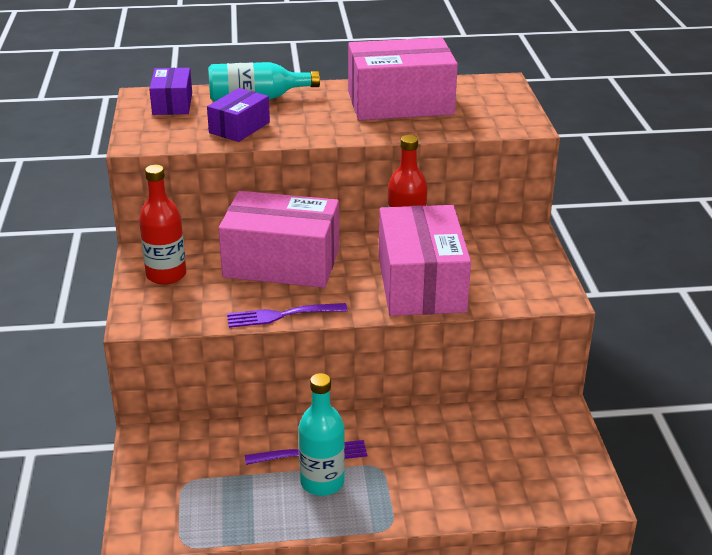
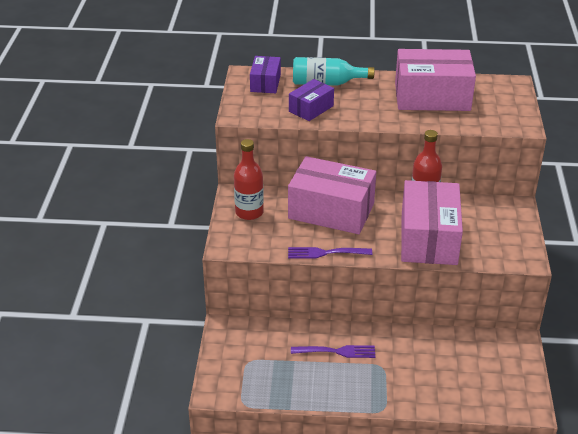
camera: 10 degrees right, 5 degrees up
(322, 482) = (341, 372): turquoise bottle -> none

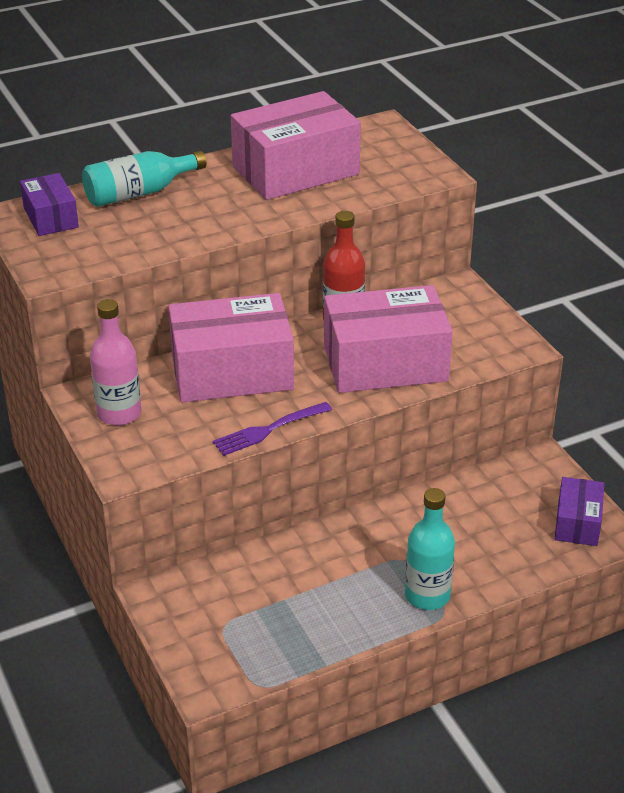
camera: 30 degrees left, 0 degrees up
(249, 212) = (119, 413): red bottle -> pink bottle
(311, 108) = (146, 233): purple box -> purple box (577, 523)
(337, 351) = (331, 564): purple fork -> none
(380, 394) = (427, 595): none -> turquoise bottle
(428, 238) = (385, 363): pink box -> pink box turned 75 degrees counterclockwise

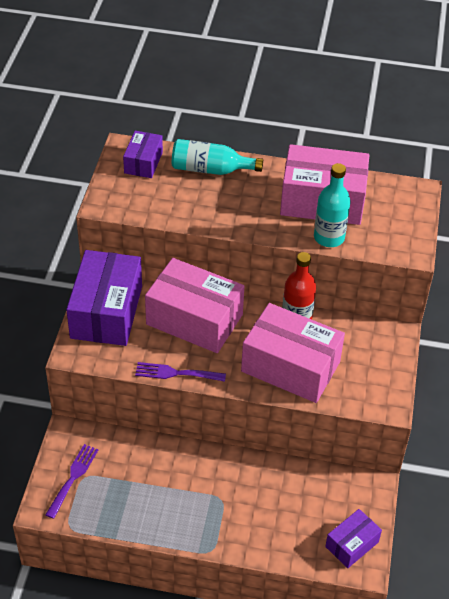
camera: 35 degrees right, 10 degrees up
(119, 413) = (106, 312): pink bottle -> purple box
(210, 635) = (73, 478): none -> purple fork
(427, 595) = (212, 532): turquoise bottle -> turquoise bottle (329, 237)

